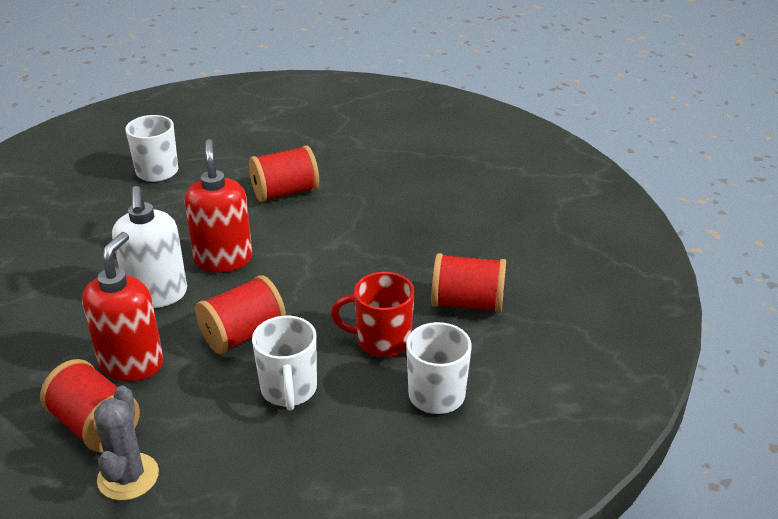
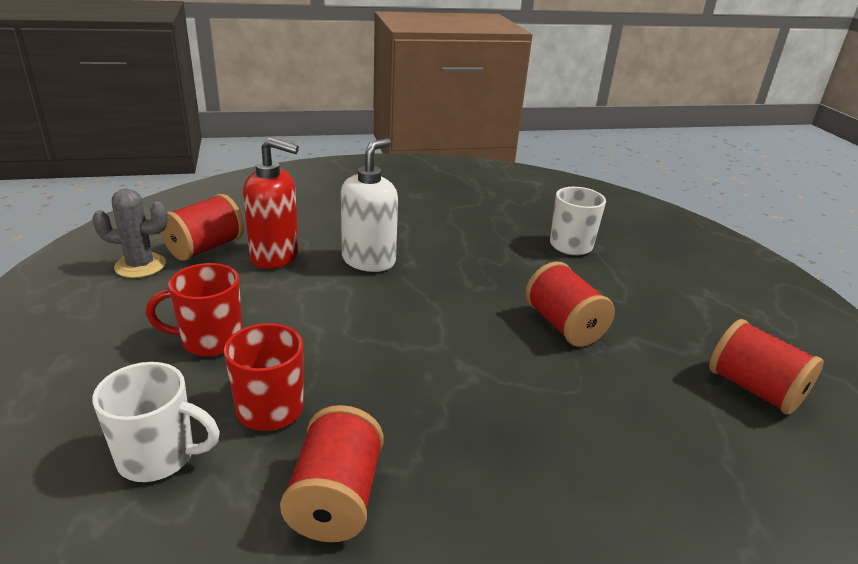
camera: 85 degrees right, 5 degrees down
(157, 295) = (369, 260): white soap dispenser -> white soap dispenser turned 135 degrees clockwise
(223, 259) = (426, 291): red soap dispenser -> none
(243, 334) = (302, 309): red spool -> red spool (754, 389)
(289, 390) = (210, 340): white mug -> red mug

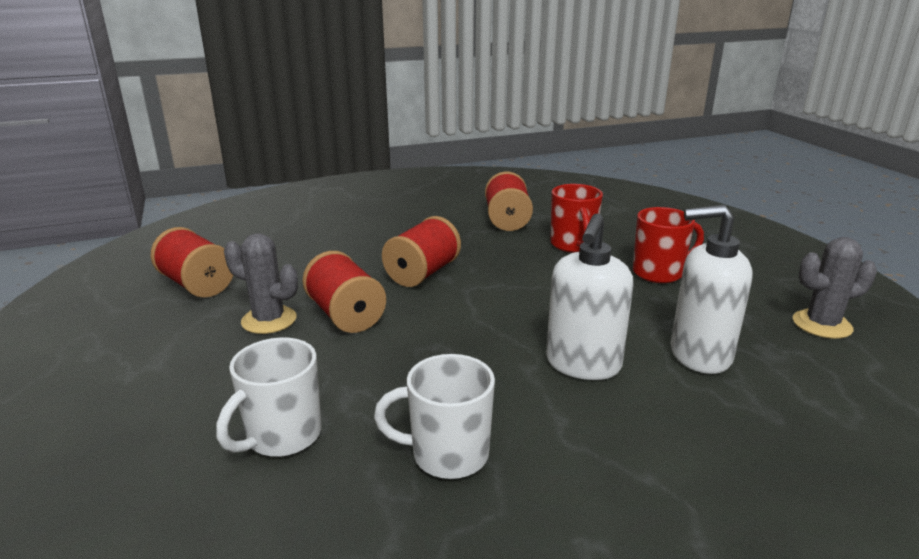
camera: 175 degrees right, 5 degrees down
(159, 457) = (614, 224): white mug -> white mug (447, 454)
(205, 248) = (794, 355): red spool -> red spool (422, 273)
(275, 256) = (699, 355): red soap dispenser -> white soap dispenser
(635, 329) = (269, 320): none -> grey cactus

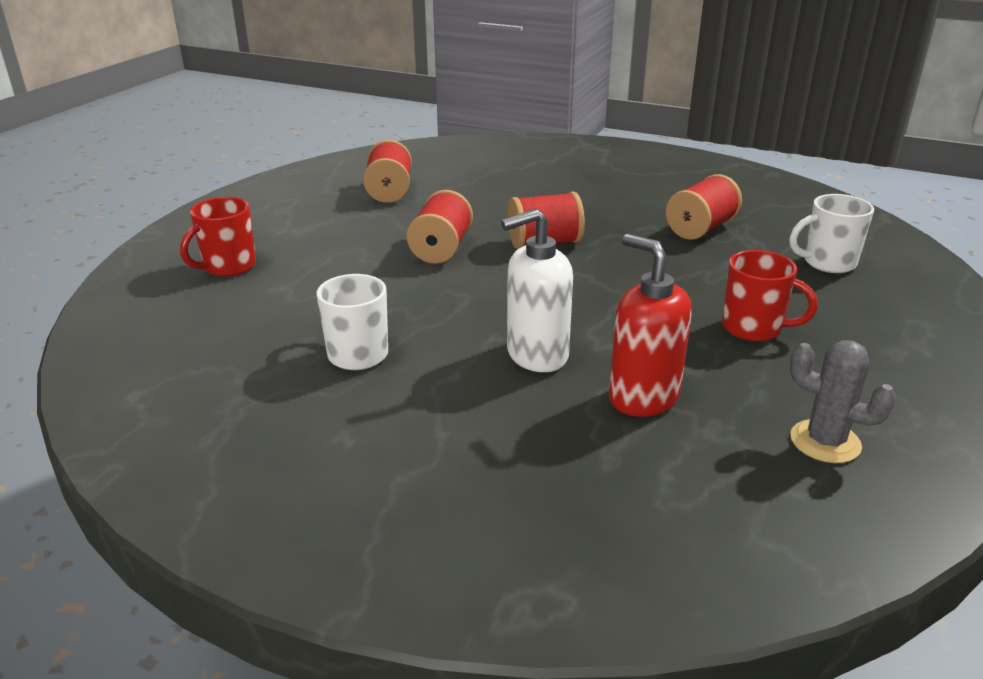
camera: 45 degrees right, 5 degrees up
(269, 320) = (392, 232): grey cactus -> none
(282, 436) = (296, 299): white mug -> white mug (827, 263)
(573, 245) = (719, 272): red mug -> red mug (228, 267)
(699, 355) = (643, 397): white soap dispenser -> red soap dispenser

